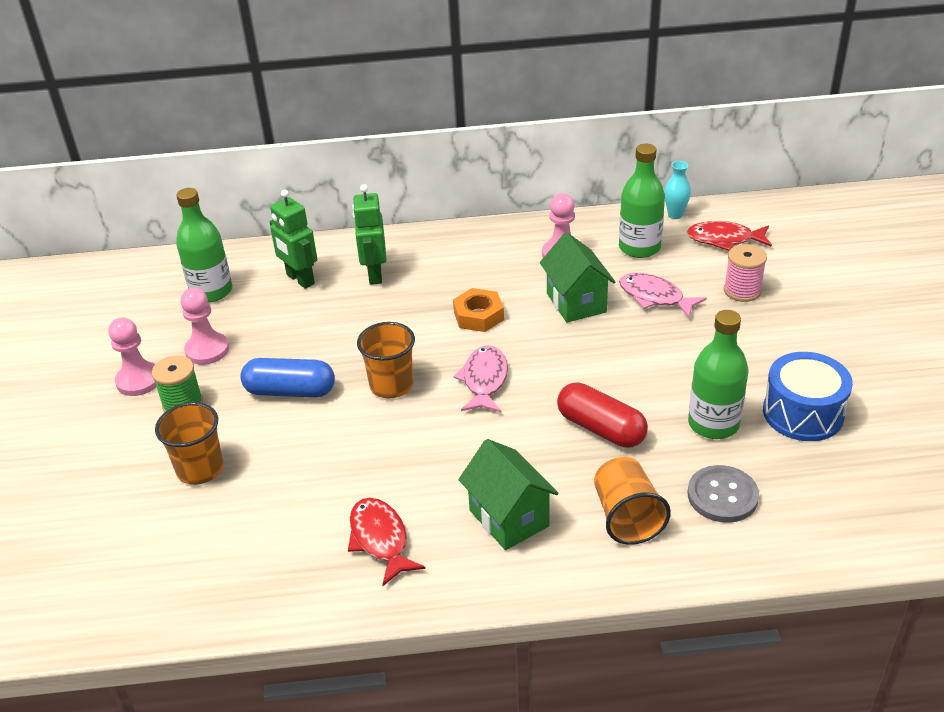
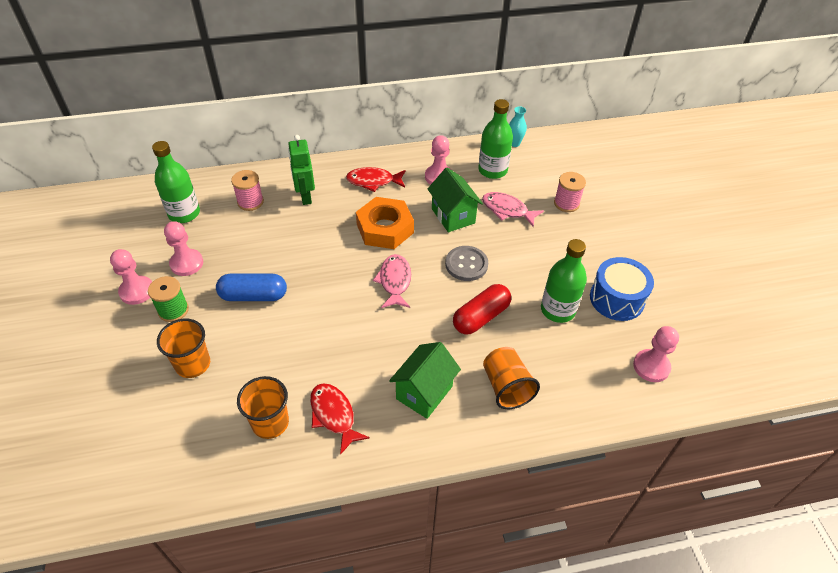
camera: 10 degrees left, 10 degrees up
(300, 279) = (250, 202): green robot -> pink spool
(391, 385) = (328, 288): orange cup -> orange cup (270, 423)
(478, 316) = (385, 228): orange nut -> orange nut, size x1.55
(509, 518) = (424, 392): green house -> green house turned 75 degrees clockwise
(601, 428) = (481, 317): red capsule -> red capsule turned 75 degrees counterclockwise
(722, 496) = (569, 366): grey button -> grey button (466, 264)
(724, 239) = (550, 163): red fish -> red fish (373, 181)
(844, 501) = (651, 366): none -> pink pawn

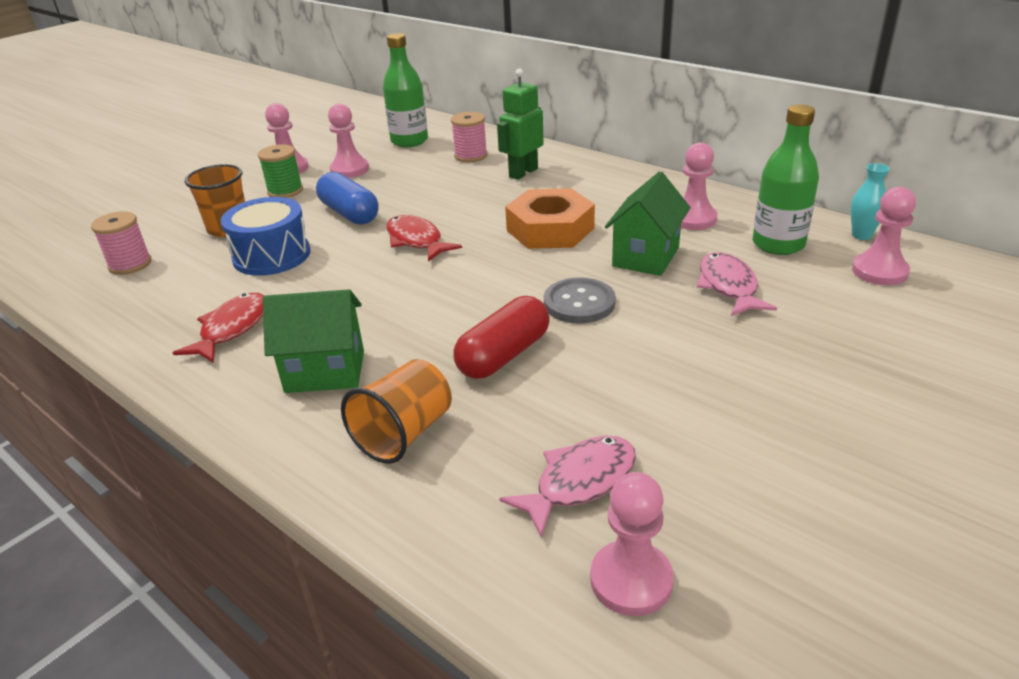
camera: 55 degrees right, 15 degrees down
(270, 423) = (189, 298): orange cup -> none
(373, 181) = (610, 191): red fish -> red fish (416, 241)
(395, 281) = (478, 272): pink fish -> pink fish (579, 482)
(481, 317) = (504, 355): red capsule -> red capsule turned 60 degrees counterclockwise
(545, 162) = (879, 271): none -> pink pawn
(557, 310) = (610, 414): green bottle -> none
(566, 203) = (836, 324): pink spool -> pink spool (130, 264)
(617, 299) = (725, 465): blue drum -> blue drum (272, 255)

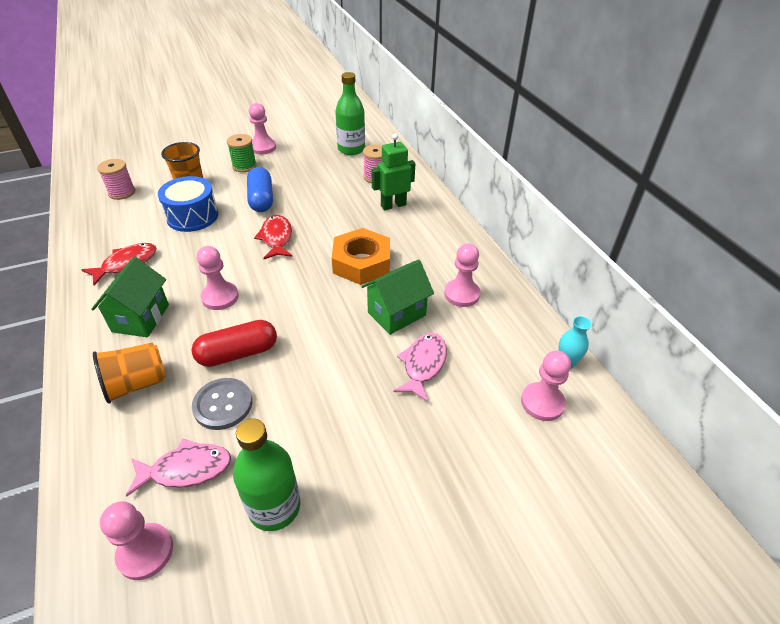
camera: 25 degrees right, 10 degrees up
(325, 371) = (141, 318): green house -> green house turned 75 degrees clockwise
(349, 170) = (294, 161): pink pawn -> pink pawn (220, 297)
(579, 303) = (318, 333): grey button -> grey button (223, 405)
(778, 244) = (496, 343): green bottle -> green bottle (274, 507)

